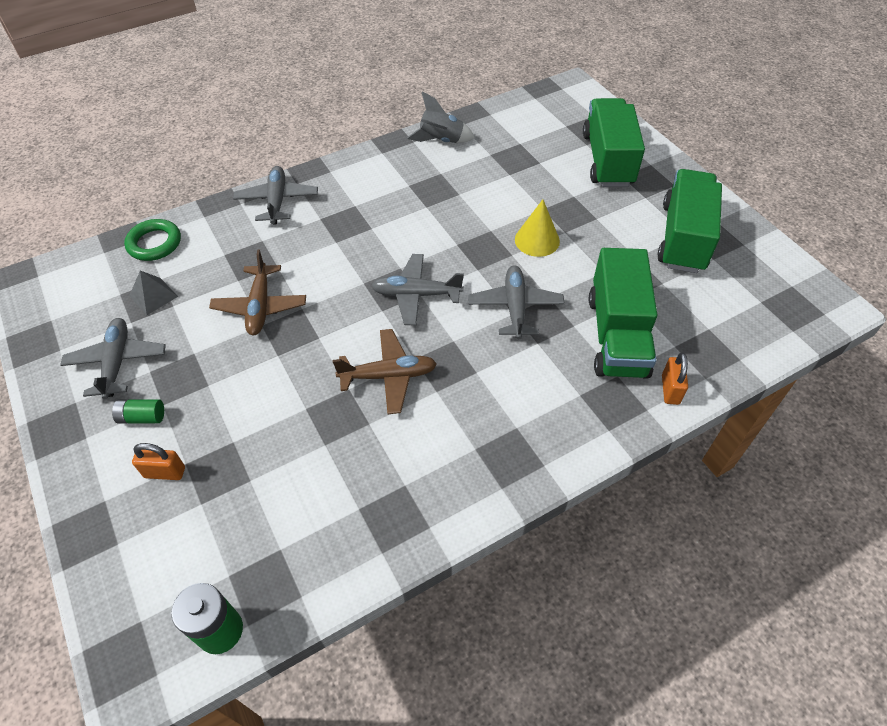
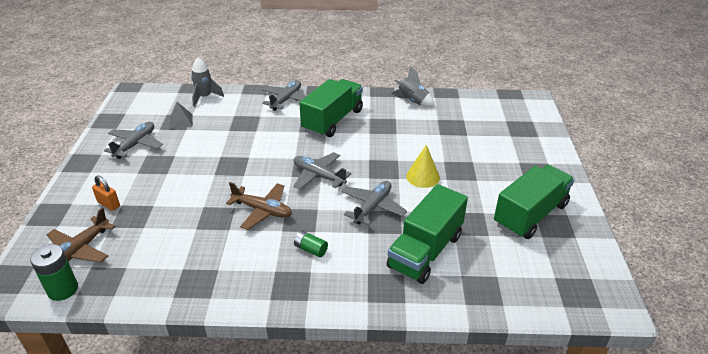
camera: 30 degrees right, 15 degrees down
(142, 417) = (123, 174): green battery -> green battery (310, 249)
(154, 243) = (205, 97): green ring -> grey rocket
(260, 306) = (228, 147): brown plane -> brown plane (80, 250)
(607, 160) = (517, 149): green truck -> green truck (332, 120)
(670, 390) = (432, 298): orange padlock -> none

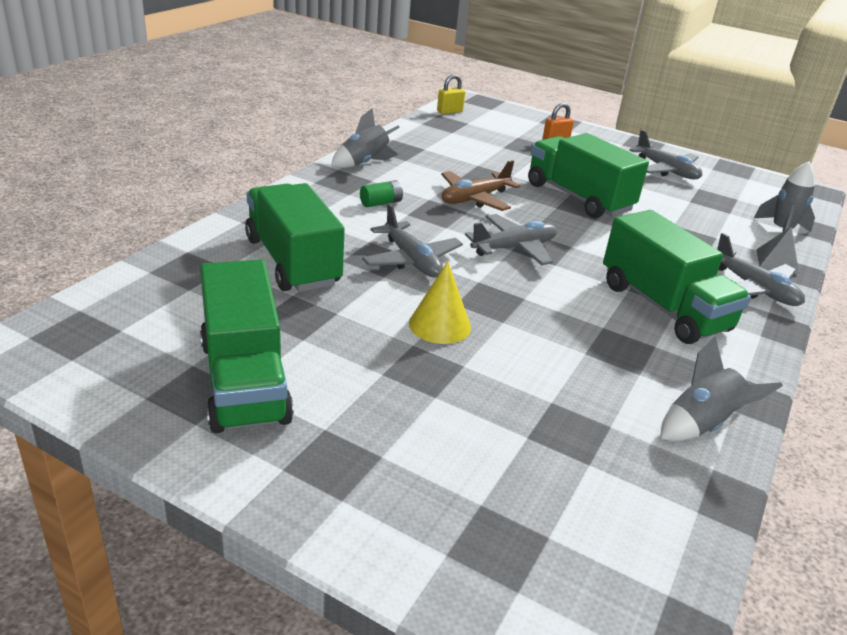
camera: 115 degrees right, 5 degrees down
(63, 289) = (449, 111): green battery -> yellow padlock
(80, 250) = (495, 123): brown plane -> none
(181, 121) = (713, 202): grey pyramid -> grey pyramid (777, 261)
(220, 170) = (578, 198): none -> green truck
(245, 289) = (364, 163): none -> grey rocket

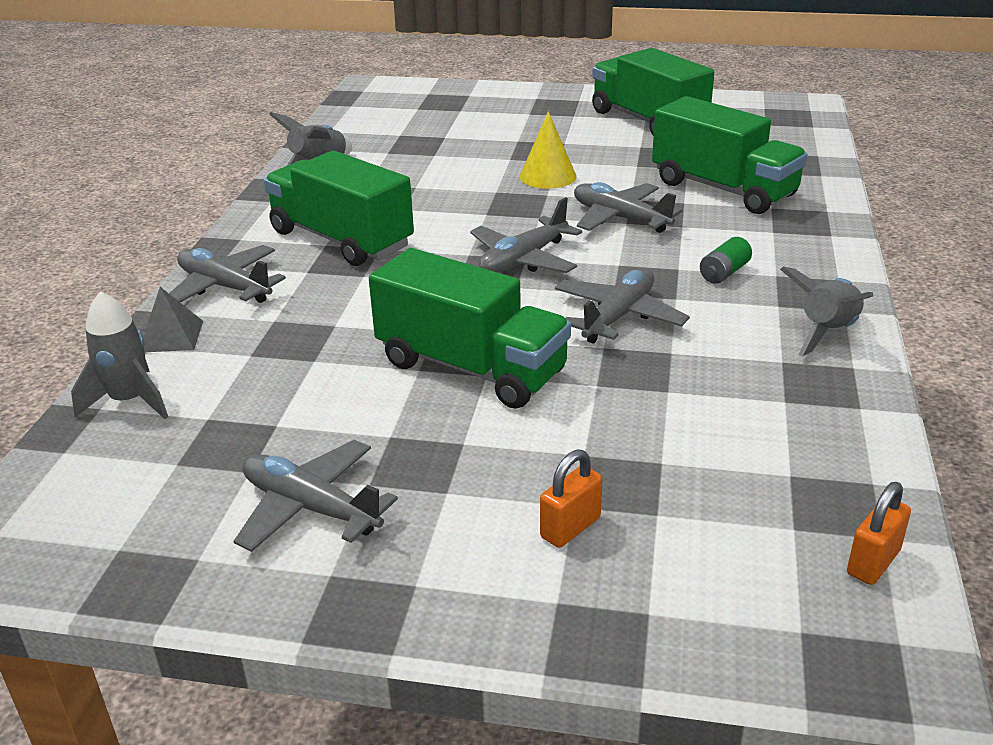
camera: 165 degrees right, 0 degrees up
(449, 111) = (873, 562): yellow padlock -> orange padlock
(474, 199) = (618, 316): brown plane -> grey plane

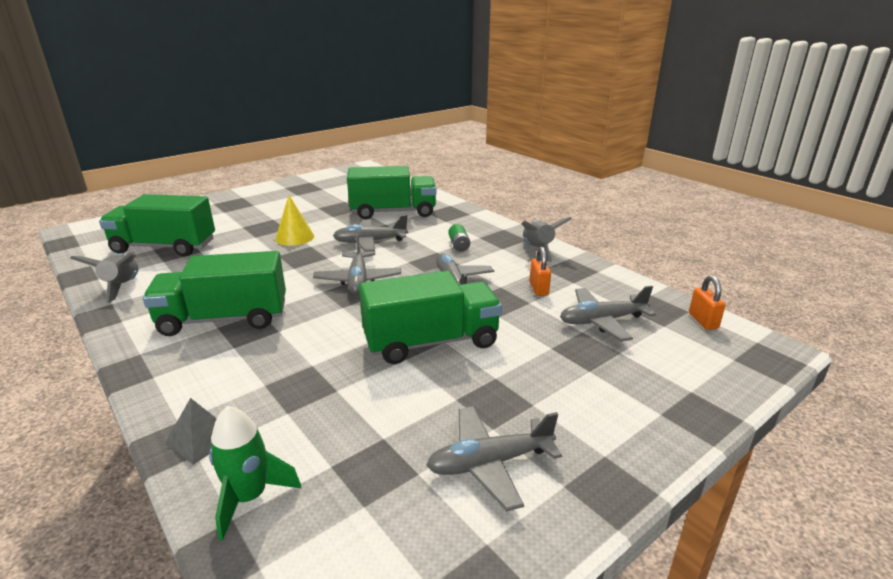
camera: 50 degrees left, 5 degrees down
(130, 401) = (250, 497): grey rocket -> green rocket
(225, 287) = (186, 386): grey plane -> grey plane (602, 321)
(570, 528) = (606, 380): orange padlock -> orange padlock (538, 289)
(648, 121) = (300, 195): green truck -> green truck (164, 247)

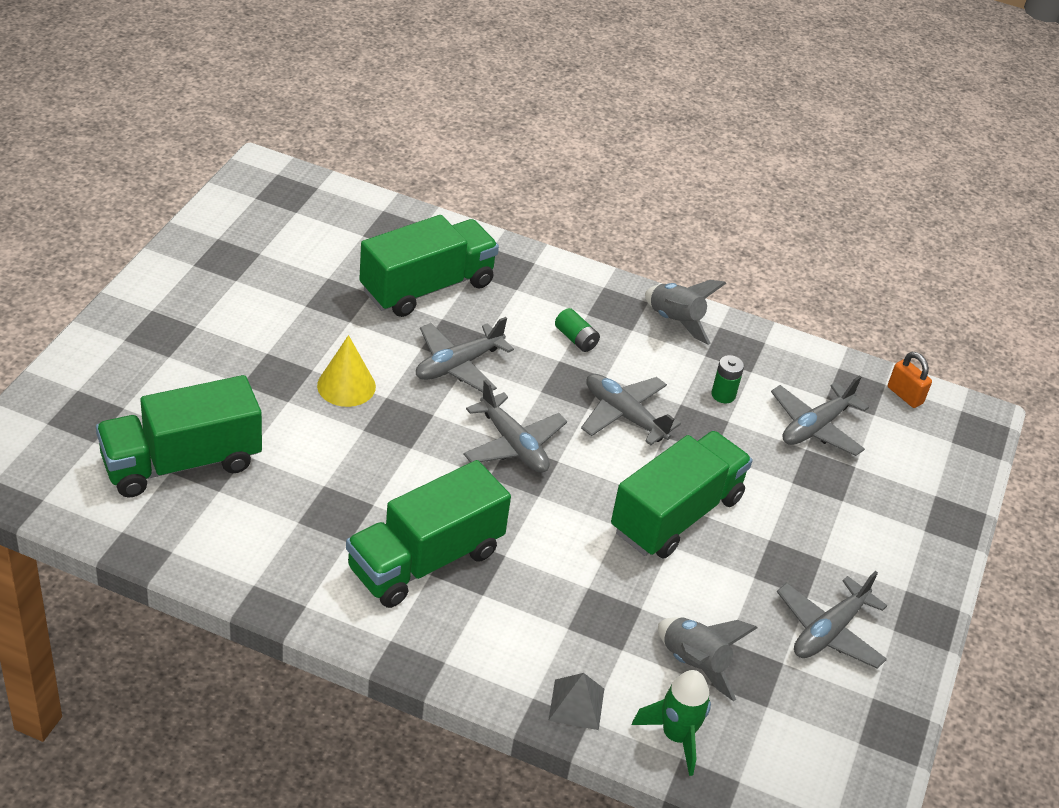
camera: 35 degrees left, 15 degrees up
(122, 287) = (228, 554): grey rocket -> grey rocket (694, 664)
(538, 289) = (723, 395): orange padlock -> green battery

